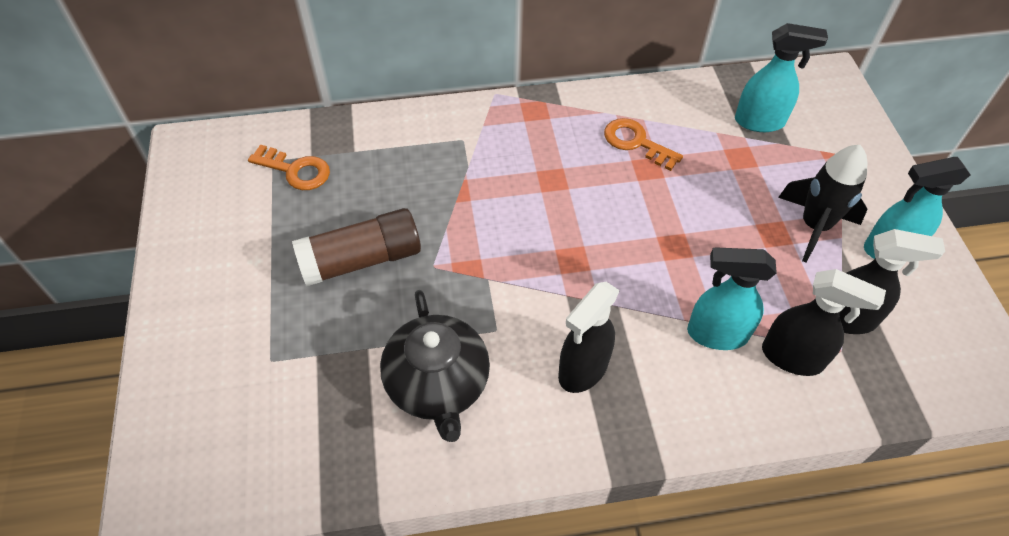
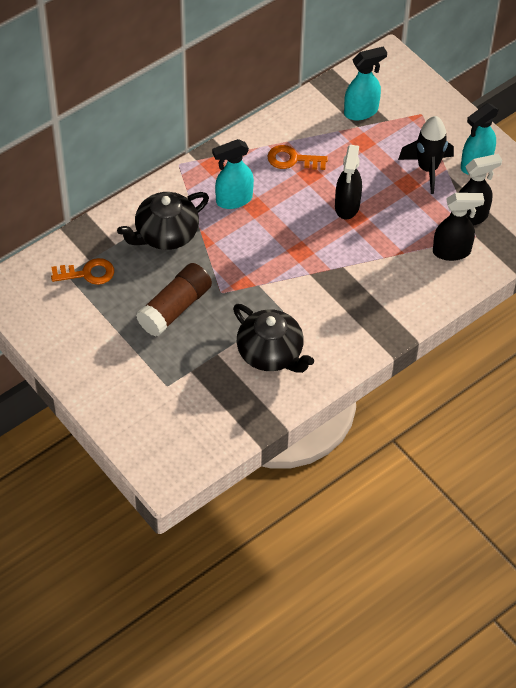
camera: 30 degrees left, 0 degrees up
(420, 165) = (165, 234): none -> black teapot
(582, 370) = (344, 310): black spray bottle -> black spray bottle (347, 206)
(716, 334) = (405, 257): turquoise spray bottle -> turquoise spray bottle (233, 200)

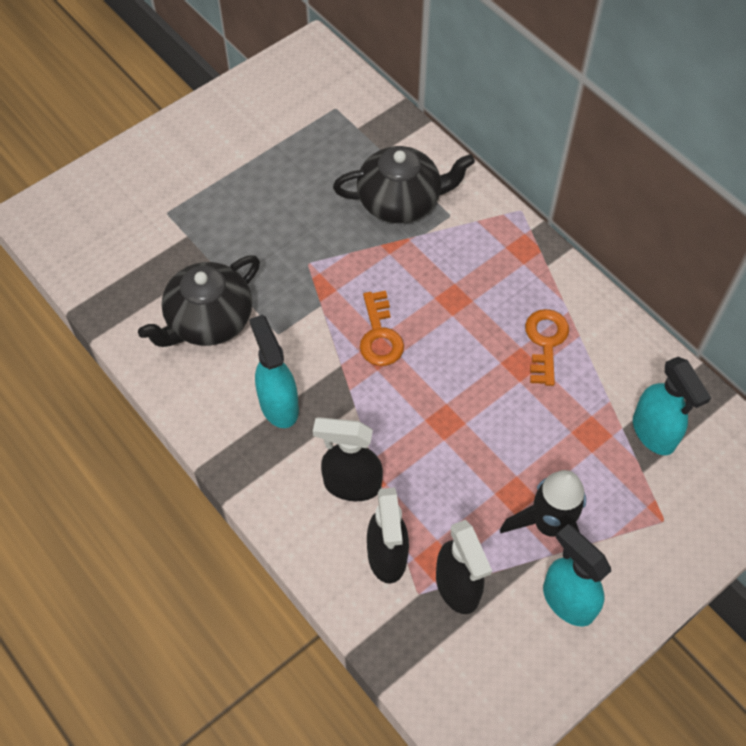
camera: 90 degrees right, 5 degrees up
(87, 273) = (336, 127): orange key -> orange key (379, 335)
(165, 234) = (401, 201): black teapot -> black teapot turned 120 degrees clockwise
(175, 308) = (283, 215): brown glue stick -> none
(233, 200) = (465, 273): turquoise spray bottle -> turquoise spray bottle (278, 405)
(347, 206) = (464, 412): black spray bottle -> black spray bottle (351, 484)

